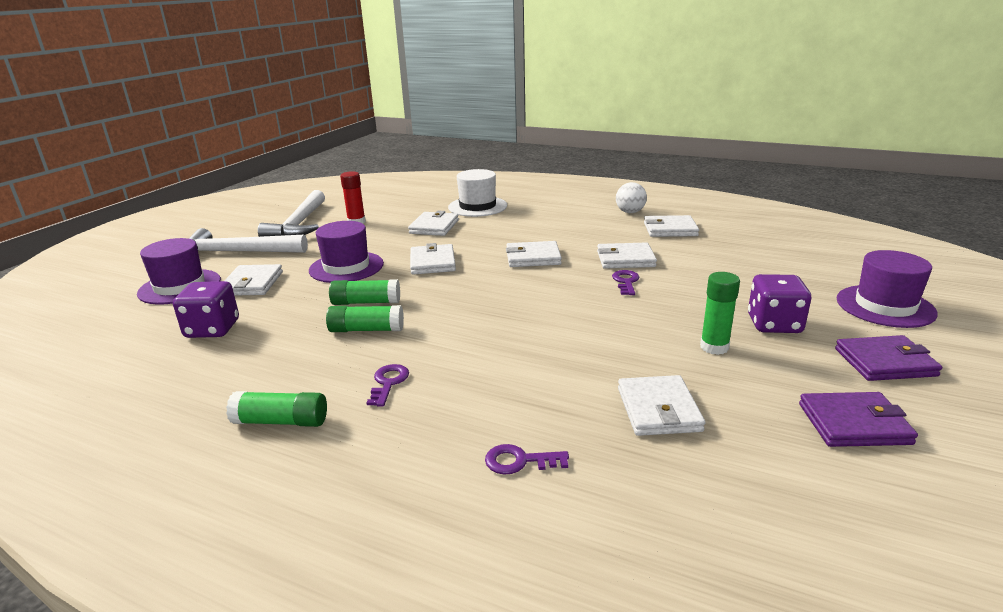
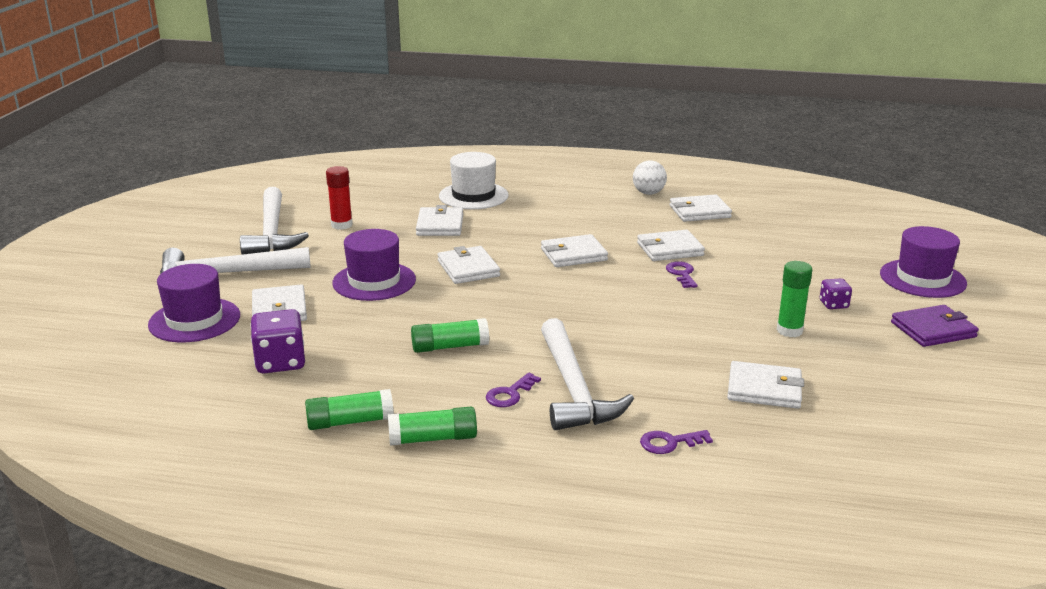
camera: 15 degrees left, 0 degrees up
(366, 302) = (427, 319): green glue stick -> green glue stick (350, 422)
(388, 383) = (510, 394): purple key -> purple key turned 135 degrees counterclockwise
(454, 385) = (573, 389): none -> white hammer
(658, 409) = (764, 389): white wallet -> white wallet turned 60 degrees counterclockwise
(774, 324) = (833, 304): purple dice -> purple dice, size x0.55
(853, 423) = (920, 382): purple wallet -> none

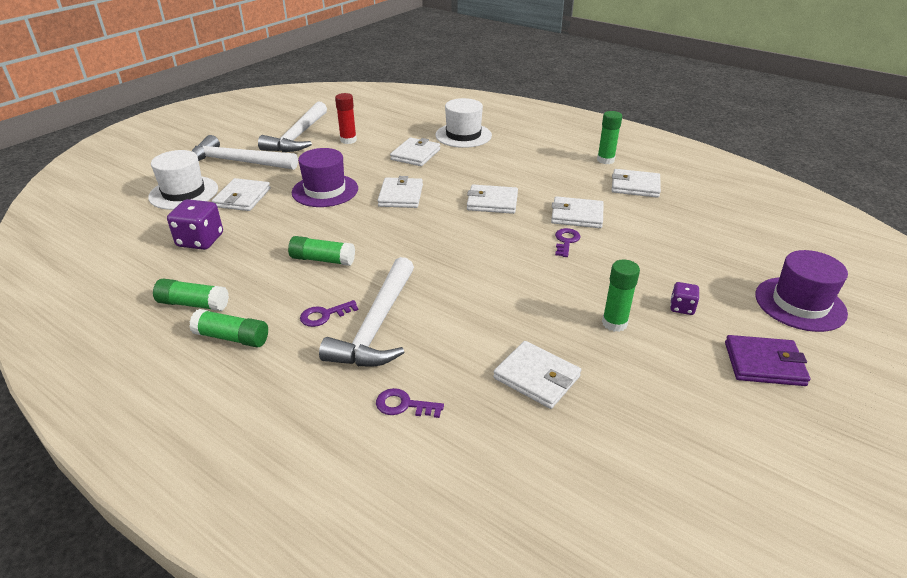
camera: 25 degrees right, 10 degrees up
(194, 320) = (184, 193): purple hat -> white hat
(648, 193) = (605, 160): white ball -> green glue stick

